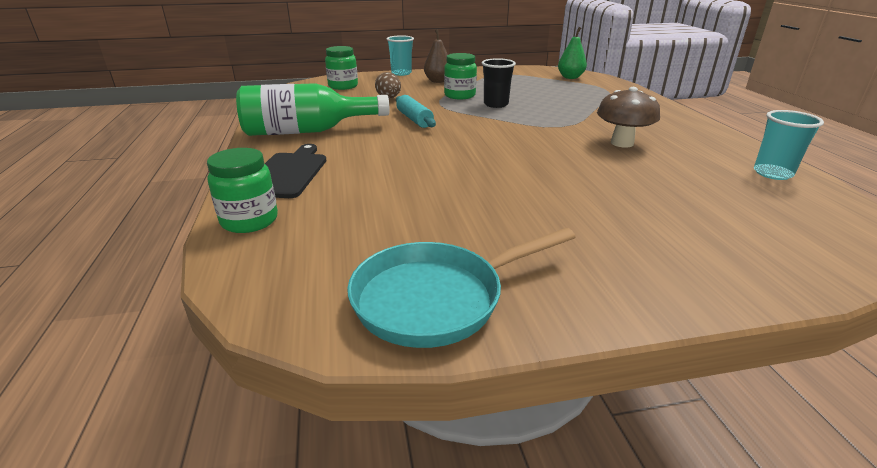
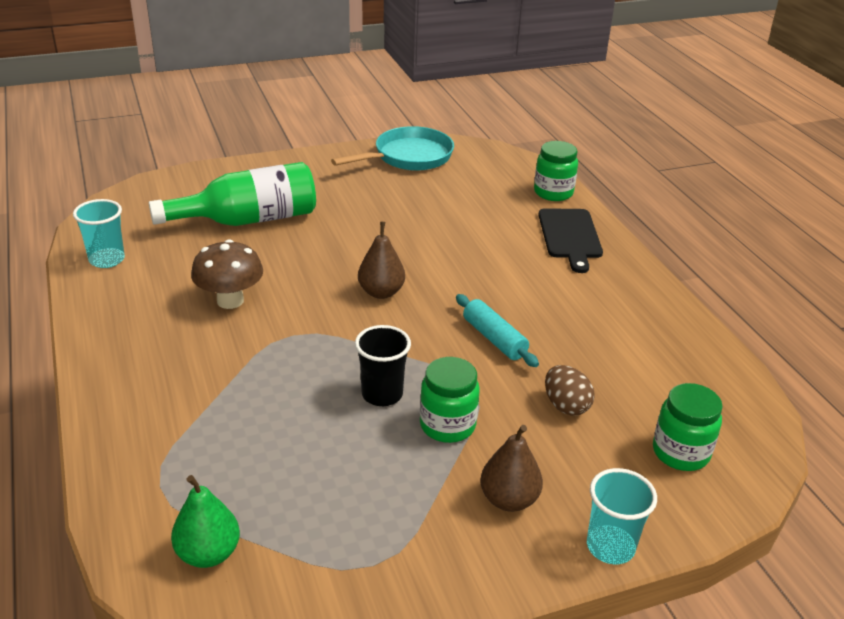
camera: 170 degrees right, 5 degrees up
(307, 131) = (612, 302): green bottle -> green bottle (248, 220)
(494, 143) = (381, 292): none -> brown pear

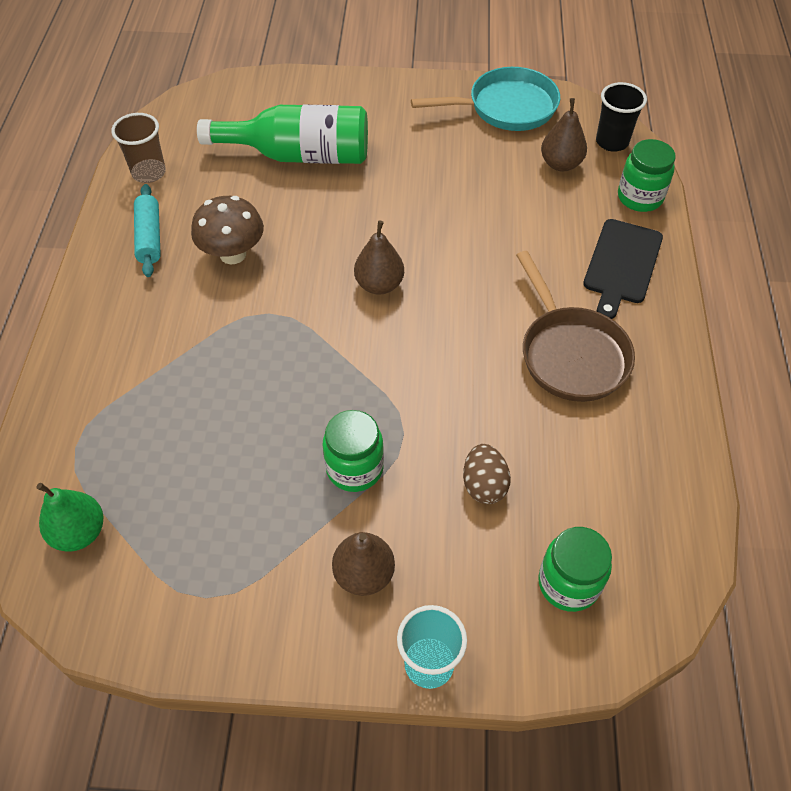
camera: 25 degrees right, 20 degrees up
(107, 260) = (149, 173): turquoise cup -> brown cup
(382, 394) = (313, 411): black cup -> black cup (612, 142)
(477, 184) = (560, 164): none -> brown pear
(494, 339) = (459, 378): turquoise rolling pin -> turquoise rolling pin (149, 237)
(571, 301) = (570, 353): none -> brown pan

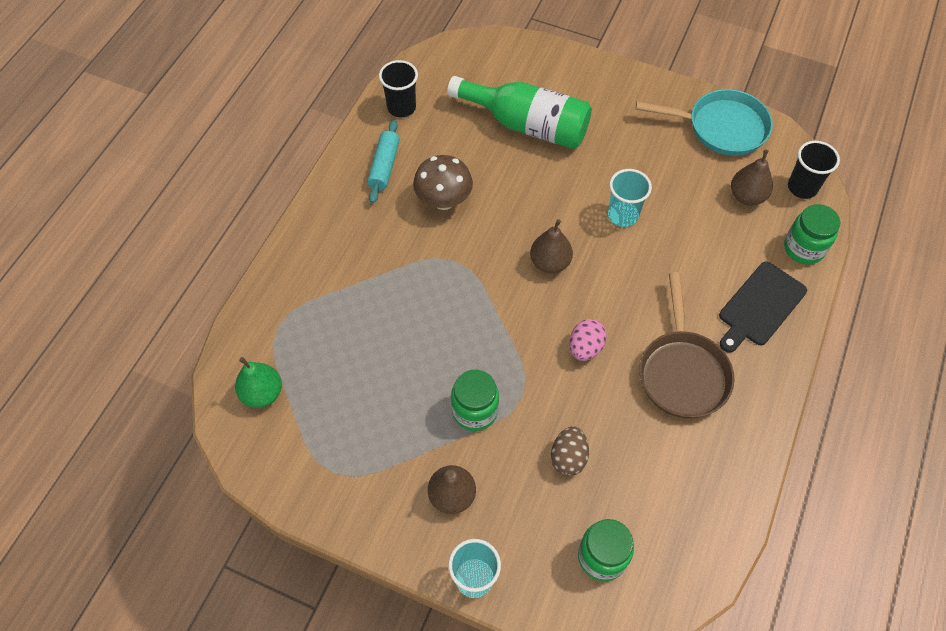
camera: 20 degrees right, 5 degrees up
(149, 173) = (401, 107): brown cup -> black cup
(439, 216) = (622, 215): none -> turquoise cup
(454, 361) = (585, 348): none -> pink egg

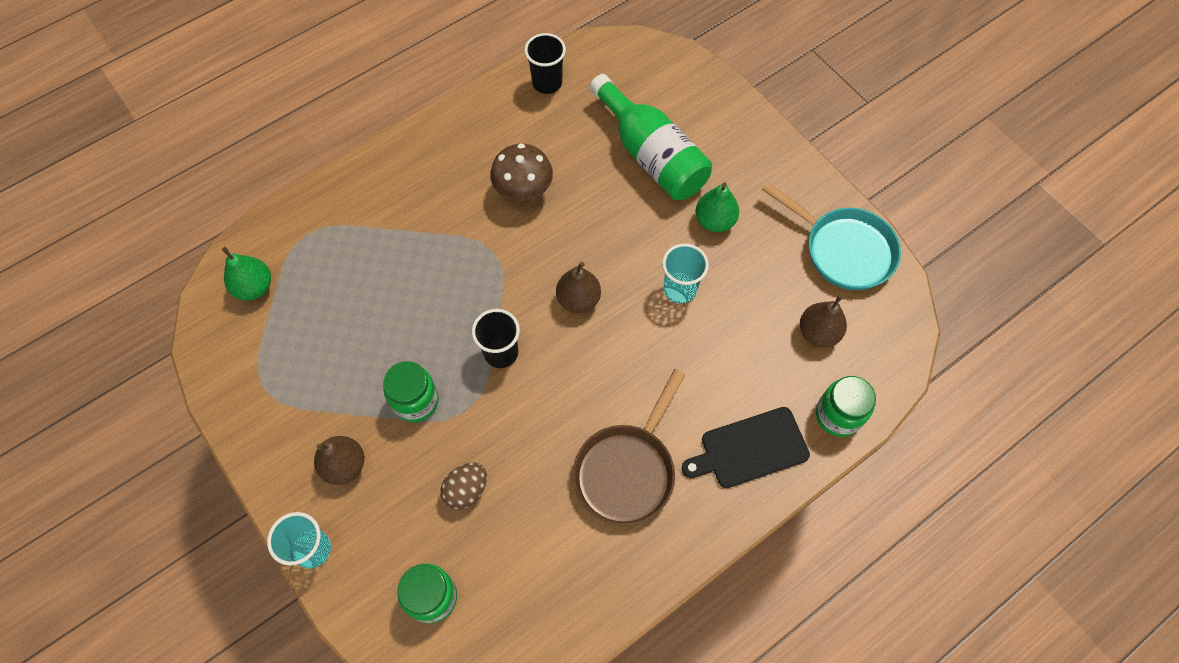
camera: 30 degrees right, 5 degrees up
(384, 166) = (493, 132): turquoise rolling pin -> none
(585, 348) = (553, 397): pink egg -> none
(612, 152) = (714, 221): none -> green pear
(802, 187) = (883, 353): black cup -> black cup (501, 353)

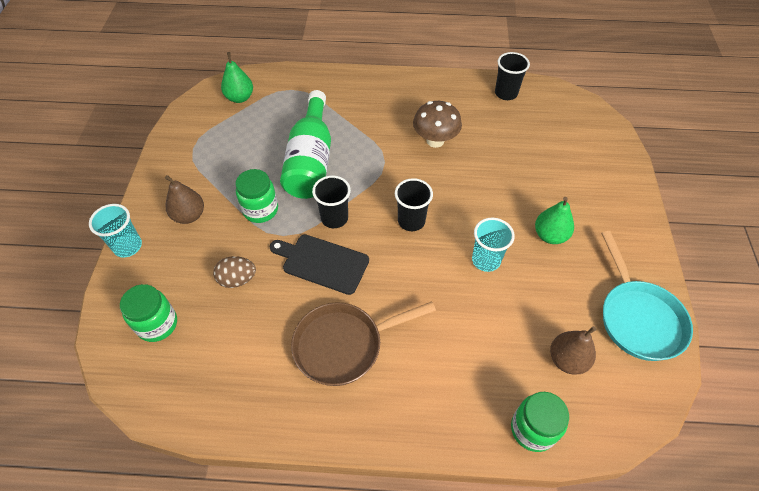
camera: 40 degrees right, 10 degrees down
(578, 299) = (411, 221): brown pear -> black cup
(651, 154) = (539, 170): green bottle -> green bottle (311, 160)
(750, 449) = (442, 399): black cutting board -> black cutting board (322, 263)

